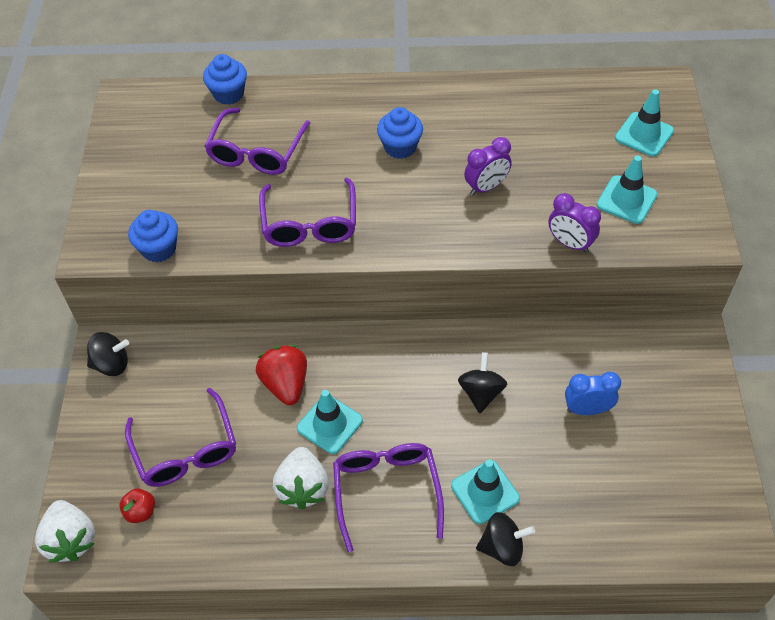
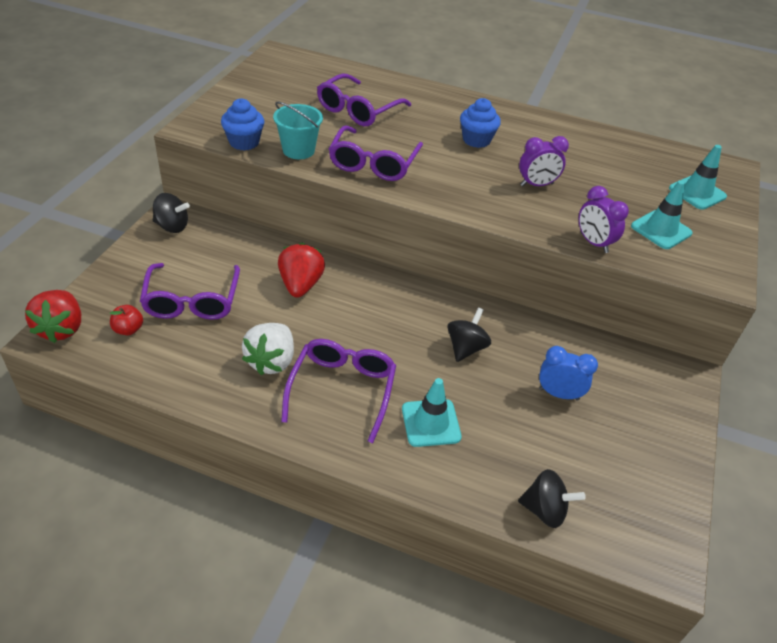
camera: 15 degrees right, 10 degrees down
(71, 540) = (61, 329): white strawberry -> red strawberry
(223, 237) = (298, 150): none -> turquoise bucket
(228, 94) = (358, 73): blue cupcake -> none
(330, 424) = (321, 324): turquoise traffic cone -> none
(502, 547) = (425, 473): black spinning top -> black spinning top (545, 510)

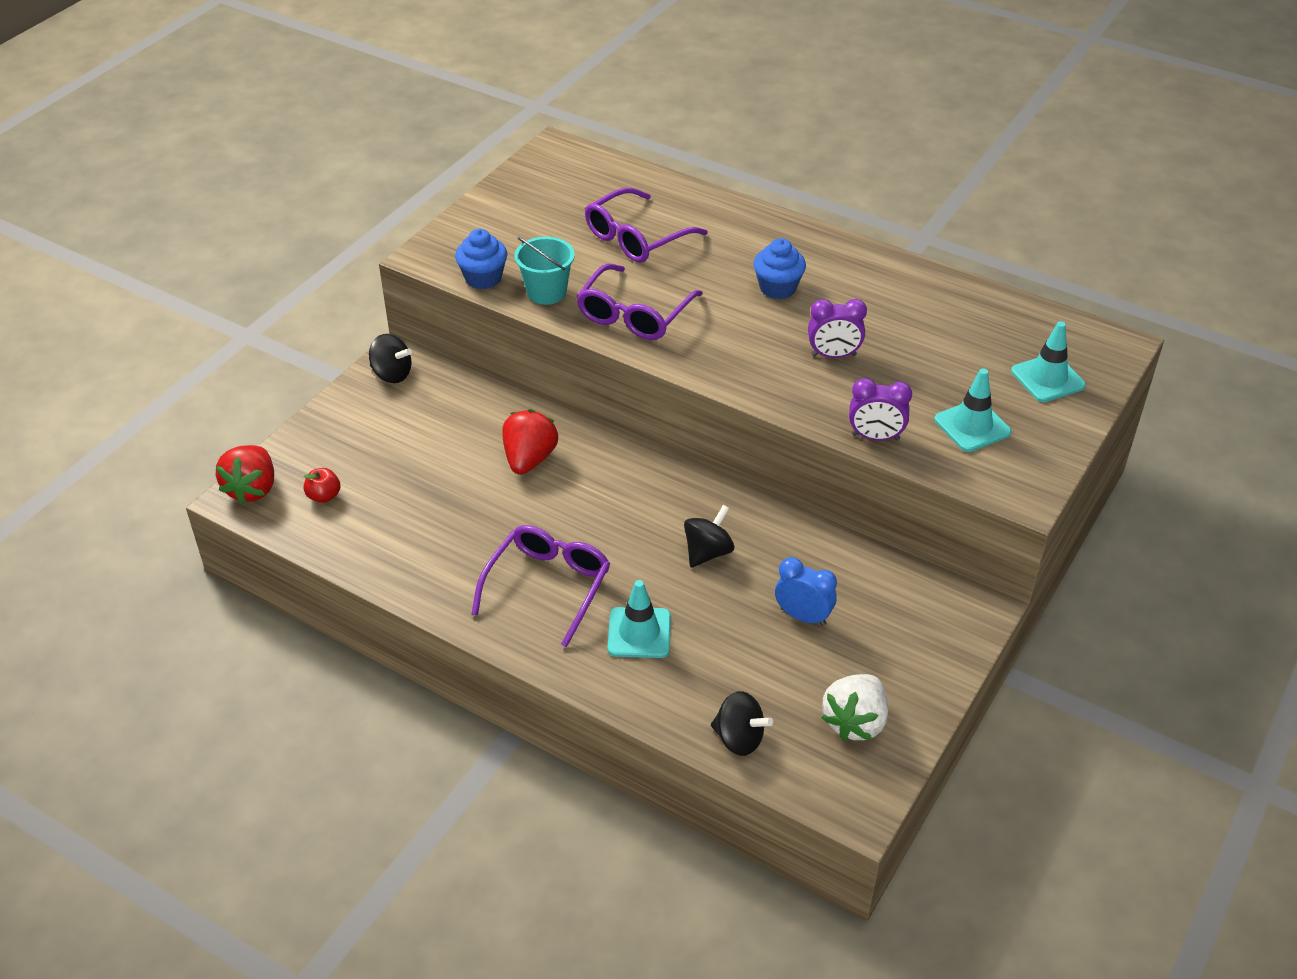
camera: 15 degrees right, 0 degrees up
(192, 301) = (399, 468): purple glasses -> none
(271, 361) = (475, 546): white strawberry -> white strawberry (855, 722)
(593, 243) = (875, 437): purple clock -> purple clock turned 60 degrees counterclockwise

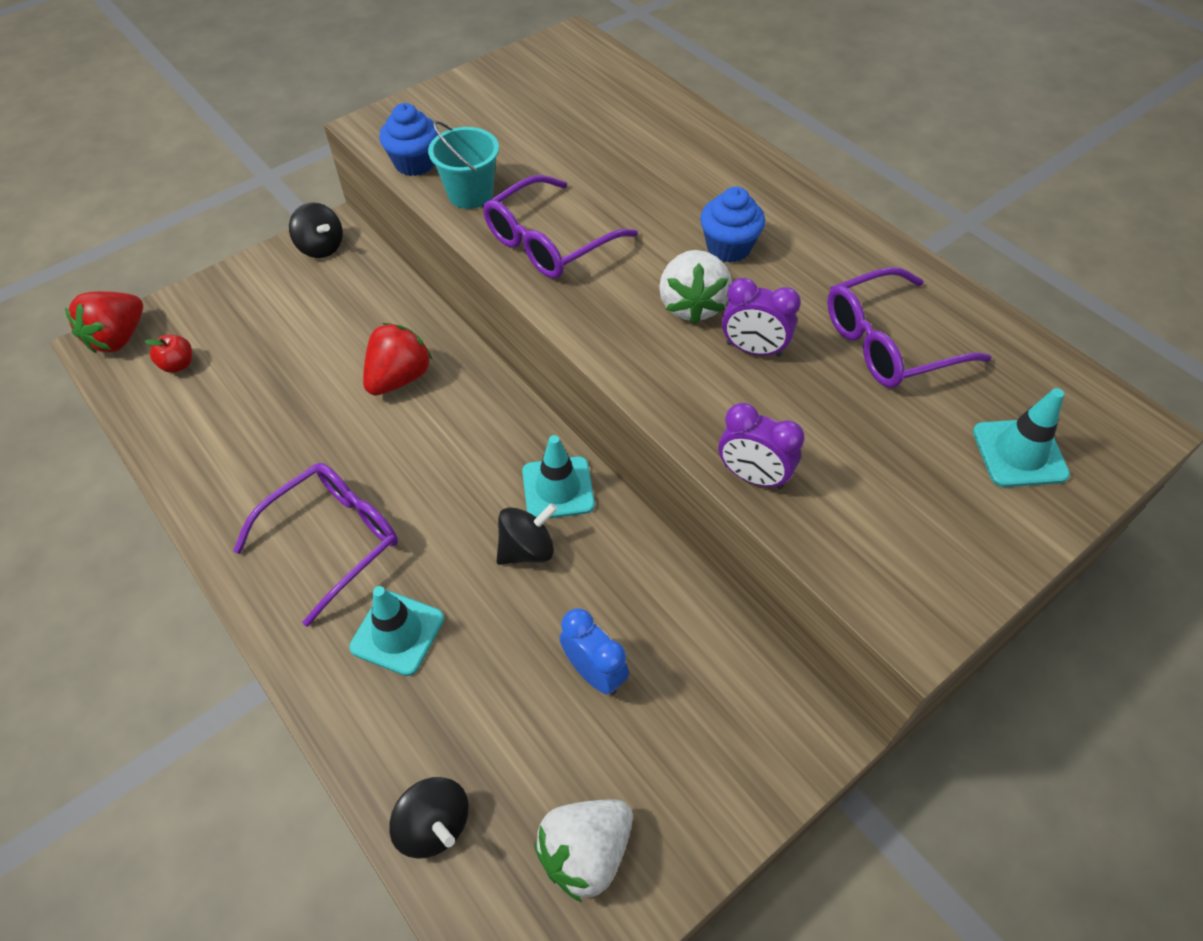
camera: 20 degrees right, 10 degrees up
(636, 238) = (601, 153): purple glasses -> purple glasses (889, 343)
(772, 335) = (692, 305): none -> white strawberry
(972, 426) = (887, 496): turquoise traffic cone -> turquoise traffic cone (558, 488)

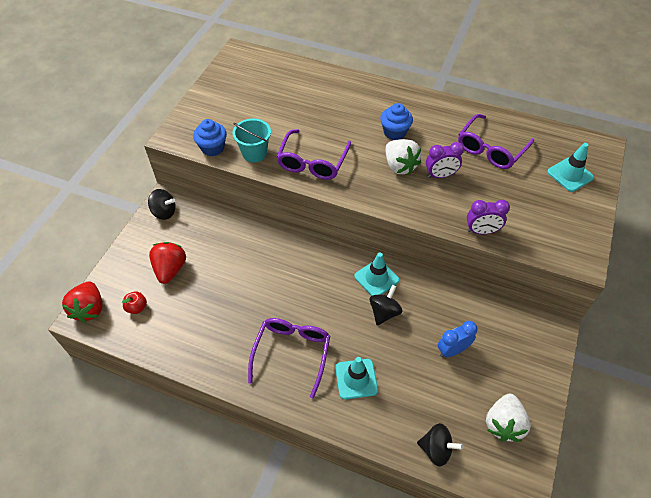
camera: 30 degrees left, 0 degrees up
(399, 378) = (261, 261): red strawberry -> red strawberry (170, 269)
(594, 672) = (452, 350): blue clock -> blue clock turned 45 degrees counterclockwise

